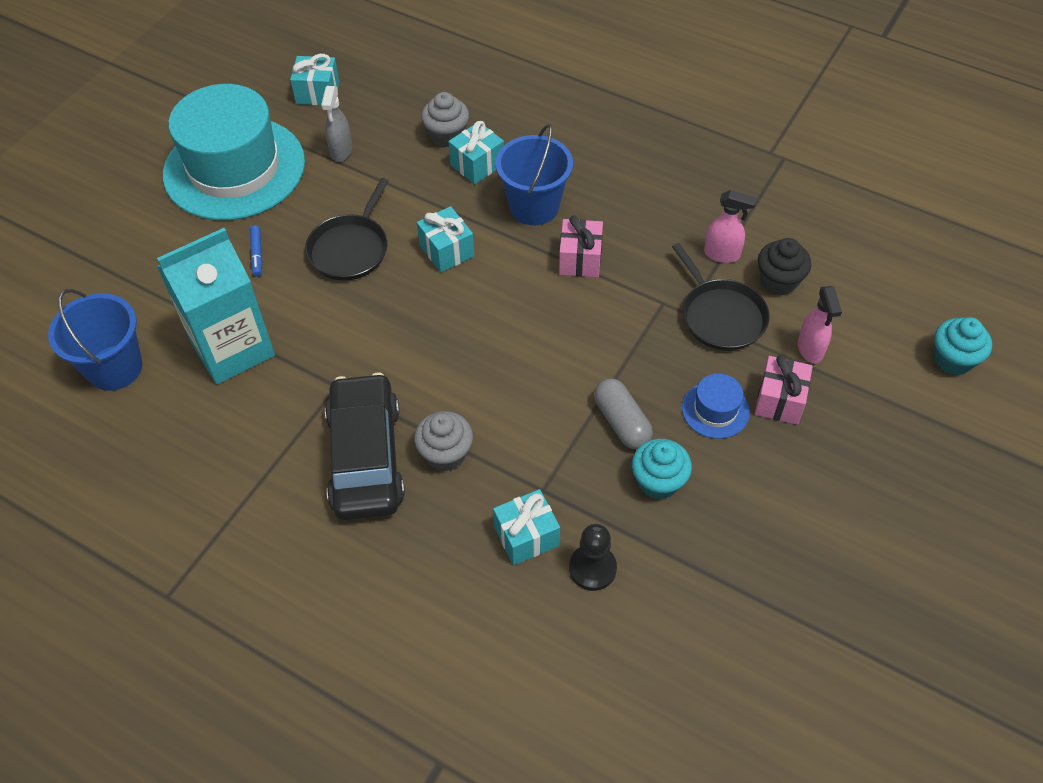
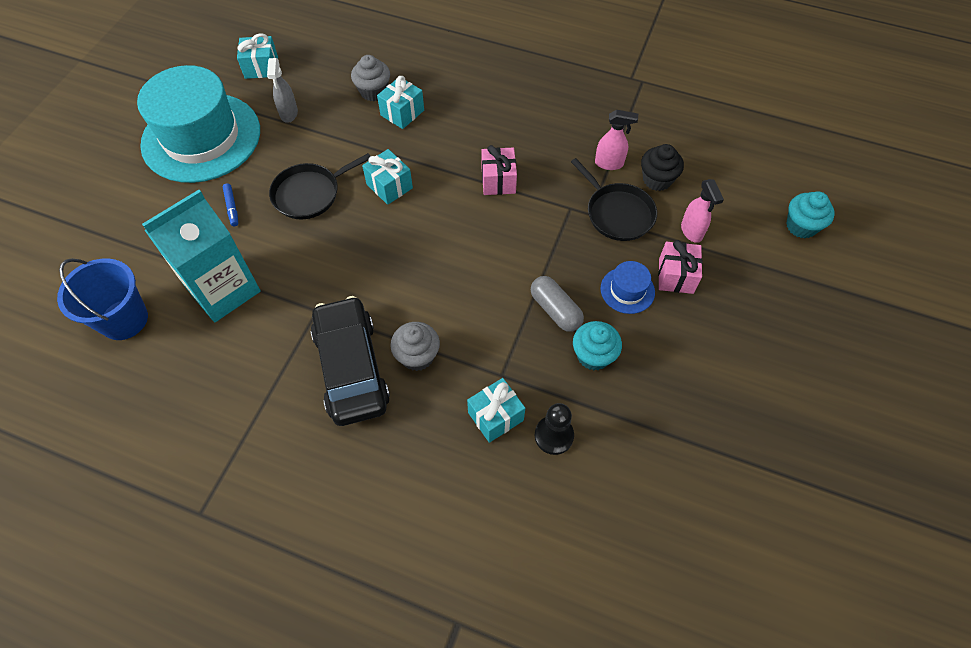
camera: 10 degrees left, 5 degrees up
(350, 249) = (309, 193): black pan -> black pan turned 45 degrees clockwise
(534, 207) = (454, 142): blue bucket -> none

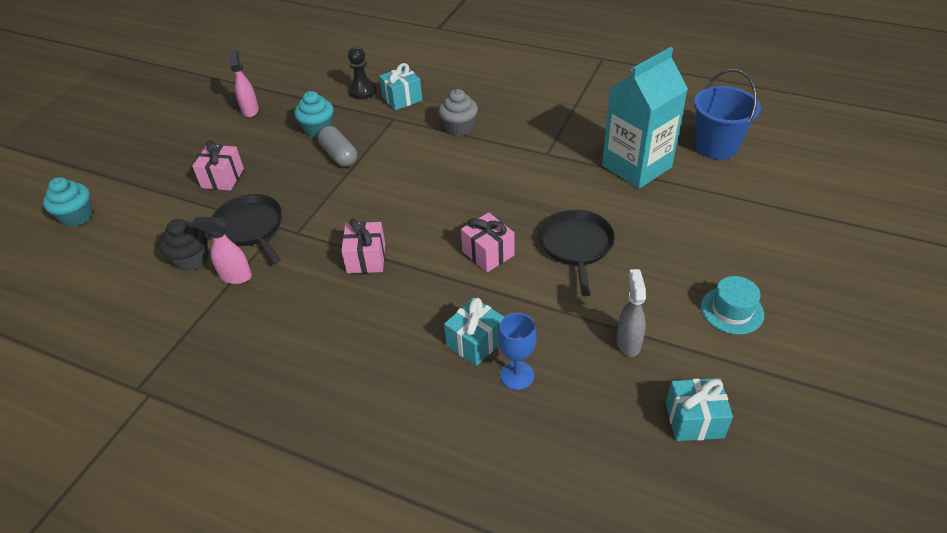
camera: 175 degrees left, 15 degrees down
(201, 137) = (732, 310): turquoise hat -> turquoise hat, size x0.41
(232, 207) = (658, 232): blue marker -> none
(309, 193) = (576, 246): black pan -> black pan turned 60 degrees counterclockwise
(351, 368) = (511, 121): black car -> none
(373, 92) = (517, 375): grey cupcake -> blue goblet
(389, 186) = (488, 253): turquoise gift -> pink gift
(627, 290) = (271, 168): blue hat -> none
(691, 231) = (186, 212): pink spray bottle -> pink spray bottle (250, 110)

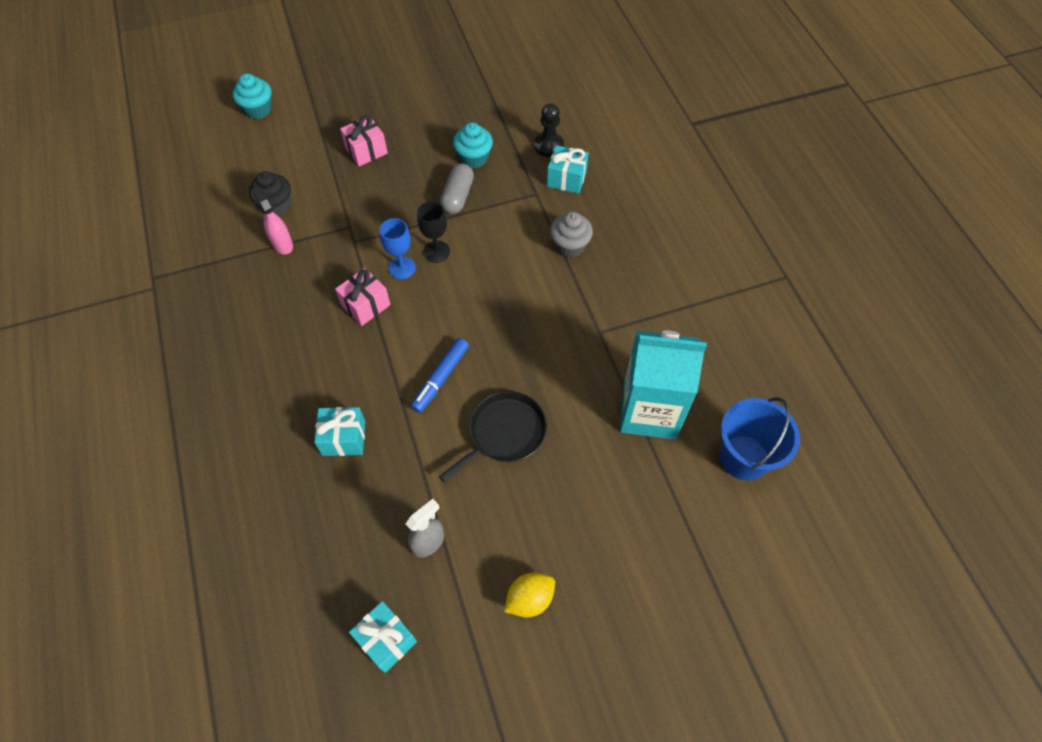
camera: 45 degrees right, 15 degrees up
(250, 110) = (453, 99): pink spray bottle -> none
(250, 227) = (334, 211): black pan -> none
(372, 193) = (436, 251): none -> black goblet
(488, 253) = (440, 378): pink gift -> blue marker
(517, 375) = (334, 488): blue goblet -> blue goblet (402, 268)
(732, 310) = (529, 599): turquoise hat -> yellow lemon

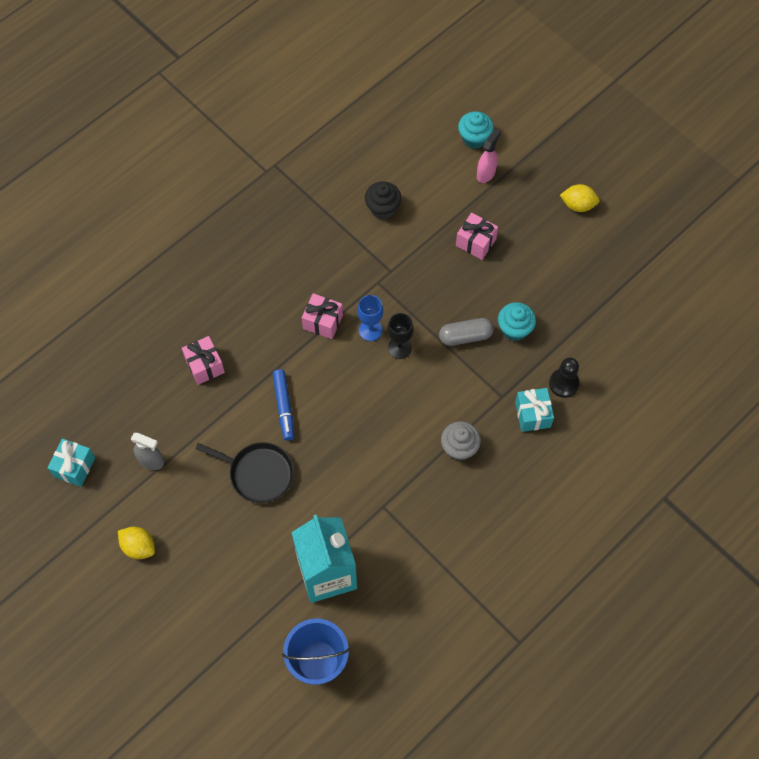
camera: 65 degrees right, 5 degrees up
(282, 244) = (349, 233): pink spray bottle -> pink spray bottle (486, 173)
(344, 438) = (205, 365): turquoise gift -> pink gift
(382, 68) = (578, 205): none -> yellow lemon
(440, 378) = (284, 407): blue marker -> blue marker turned 105 degrees counterclockwise

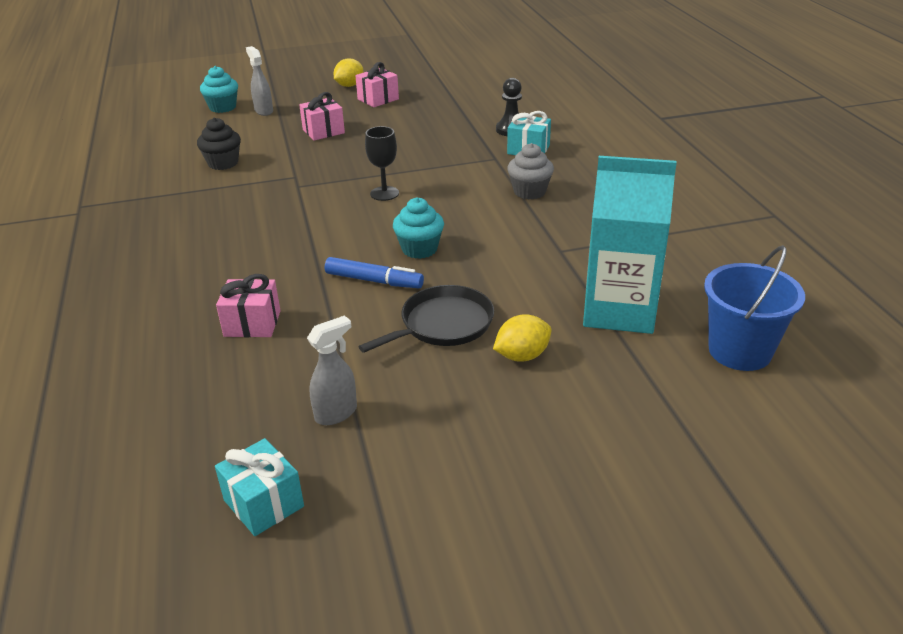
camera: 60 degrees left, 30 degrees down
(139, 547) = (460, 470): yellow lemon -> yellow lemon (522, 356)
(323, 322) = (300, 227): pink gift -> pink gift (378, 99)
(370, 330) = (345, 203): blue goblet -> none
(465, 336) = (412, 159): grey capsule -> none
(486, 173) = (263, 111): pink spray bottle -> grey spray bottle
(514, 329) = (432, 136): turquoise cupcake -> turquoise cupcake (419, 249)

